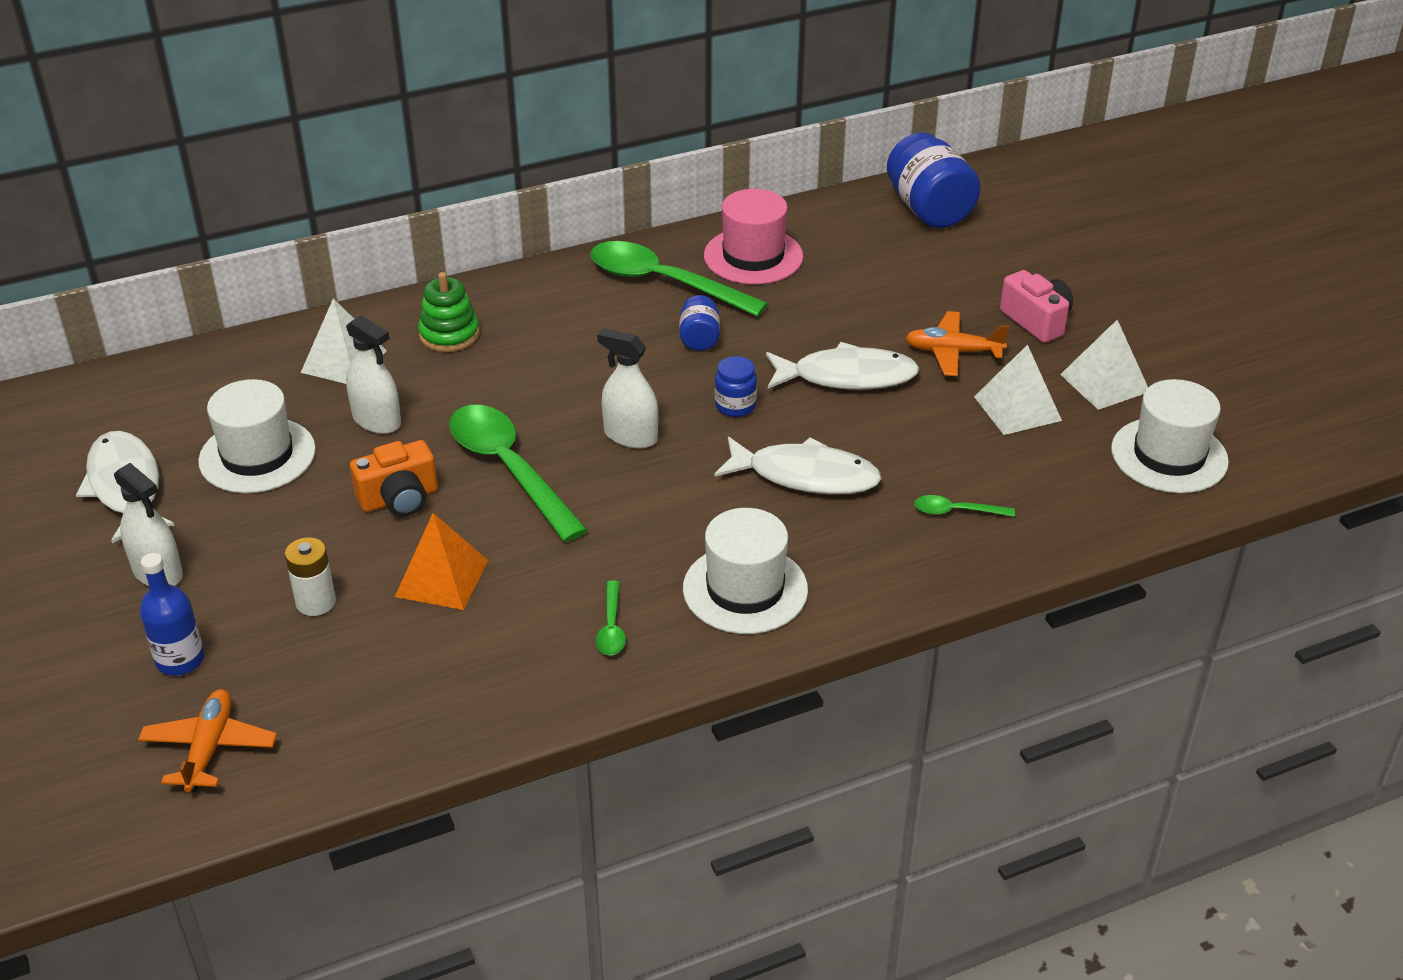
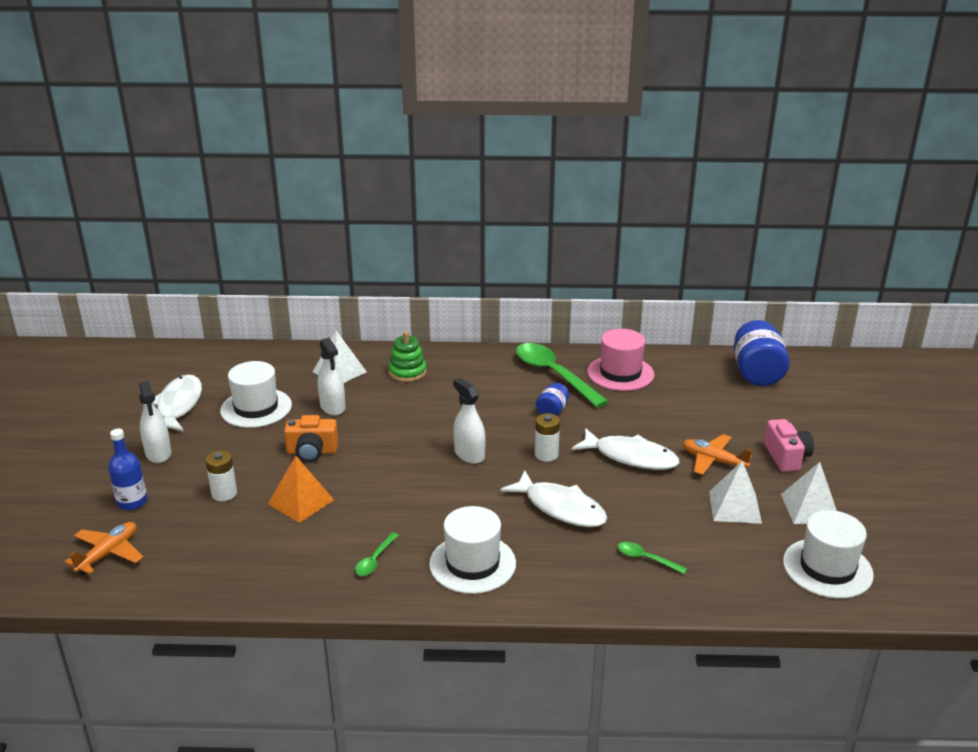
camera: 25 degrees right, 10 degrees down
(509, 469) = (384, 453): green spoon -> none
(735, 405) = (546, 455): blue jar -> white battery

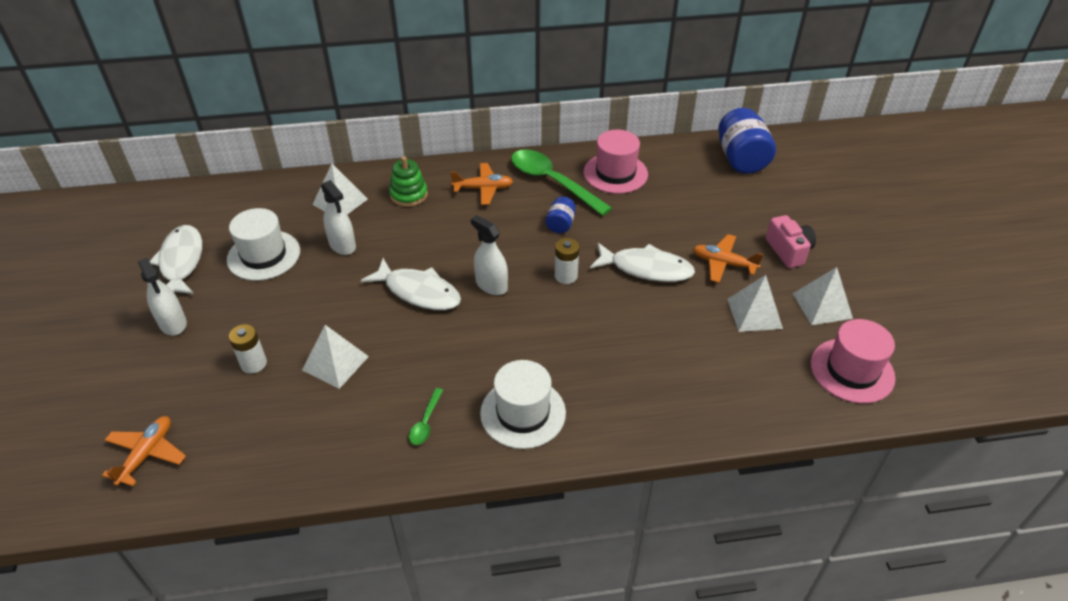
camera: 10 degrees left, 15 degrees up
(132, 502) = (158, 387): blue bottle -> none
(301, 502) = (335, 363): orange pyramid -> white pyramid
(312, 452) = (333, 301): orange camera -> none
(482, 374) = (483, 189): none -> orange plane
(560, 508) = (593, 336): white fish -> white fish (418, 292)
(646, 559) = (686, 383): green spoon -> none
(827, 568) = (852, 370): white hat -> pink hat

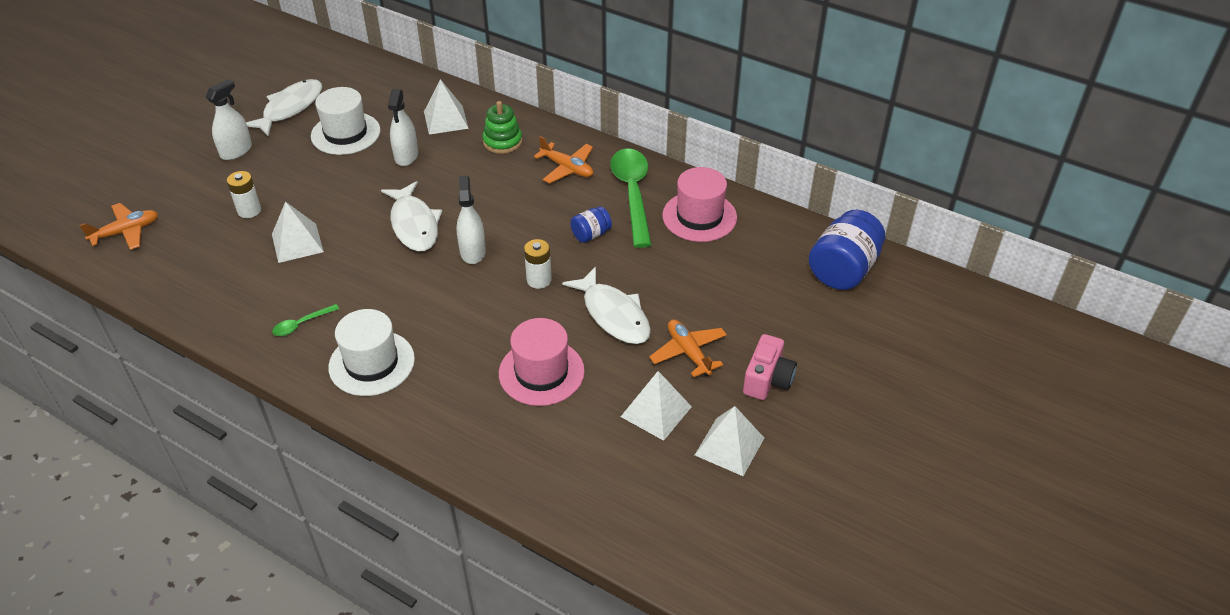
camera: 40 degrees right, 0 degrees up
(173, 323) = (236, 151): white spray bottle -> white spray bottle turned 150 degrees counterclockwise
(852, 370) = (676, 517): pink hat -> pink hat (541, 372)

